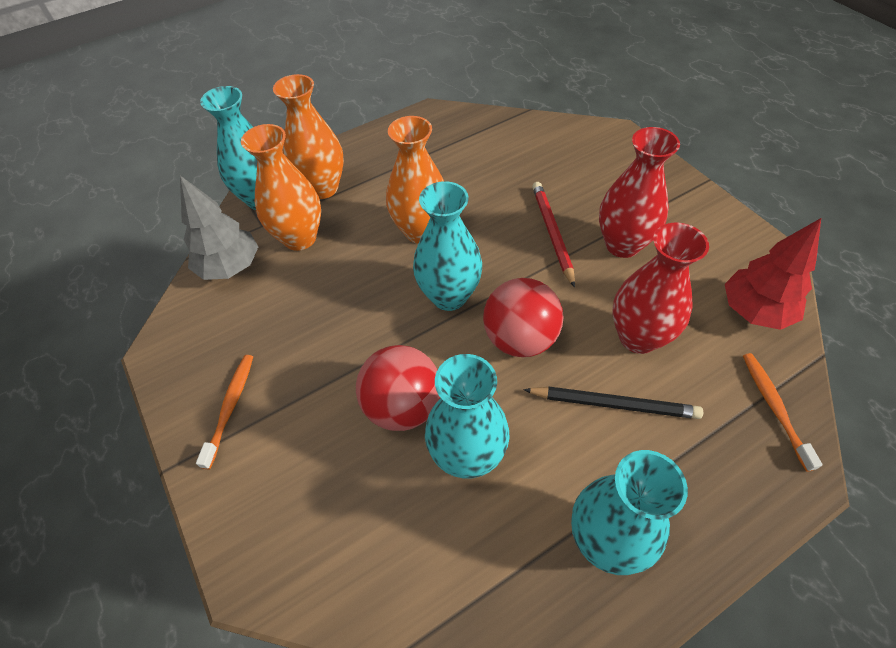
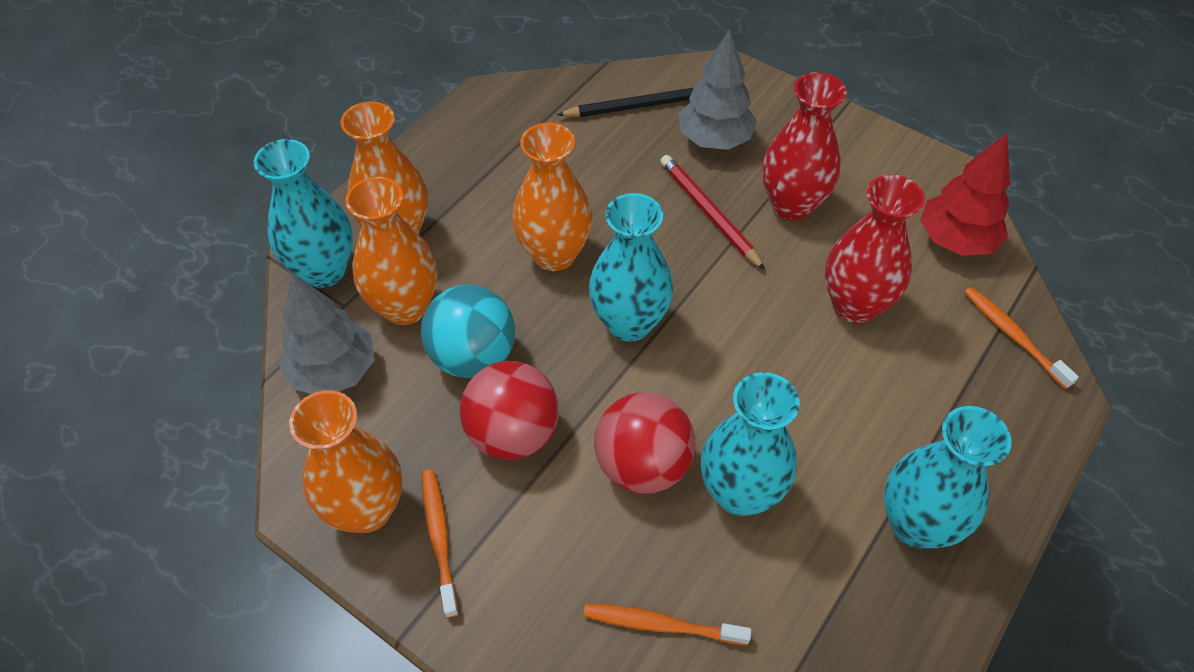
camera: 25 degrees left, 0 degrees up
(196, 368) = (367, 509): none -> orange vase
(325, 285) = (473, 356): none -> turquoise ball
(350, 539) = (661, 624): none -> orange toothbrush
(520, 339) = (732, 347): red ball -> red ball (513, 433)
(583, 181) = (714, 140): none -> grey tree
(613, 404) = (862, 385): black pencil -> black pencil (637, 106)

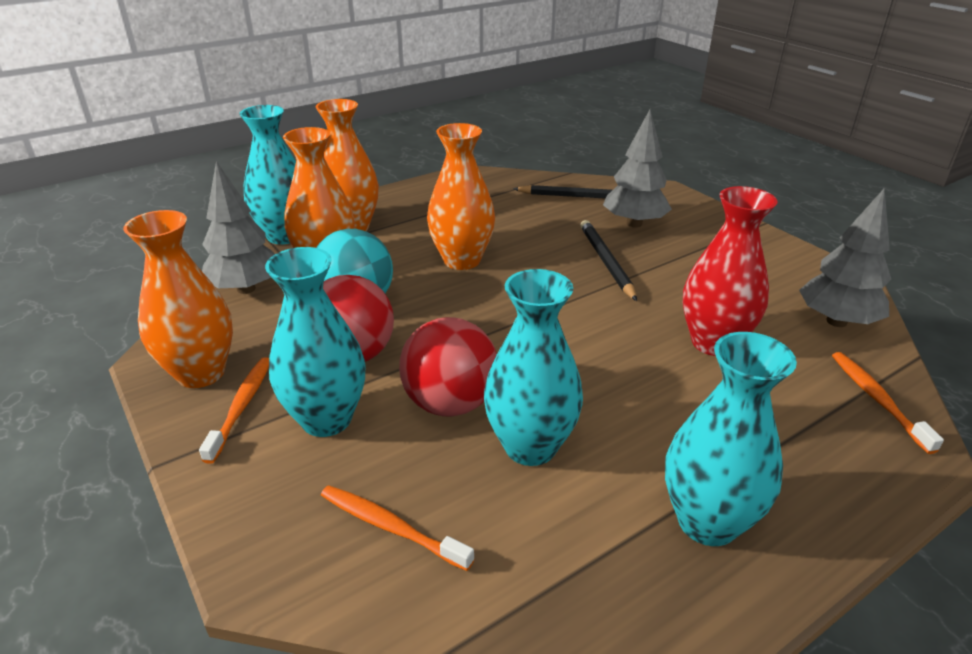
camera: 20 degrees right, 20 degrees down
(629, 323) = (497, 311): turquoise vase -> turquoise vase (326, 419)
(709, 213) = (606, 262): red pencil -> black pencil
(791, 205) = (683, 270): red vase -> none
(955, 240) = (836, 321): red tree -> grey tree

